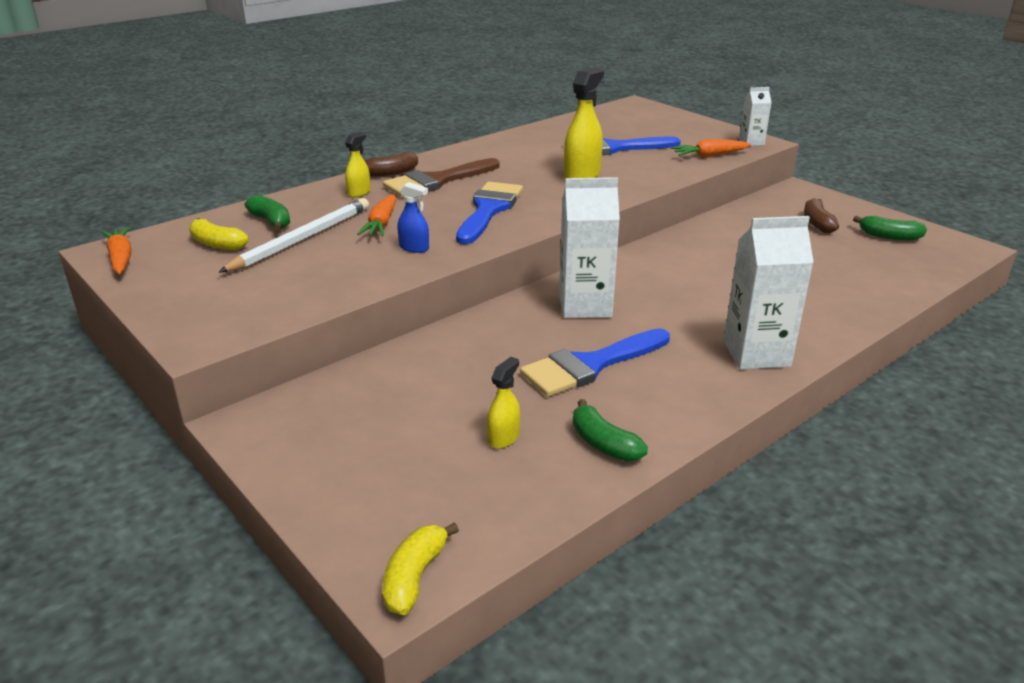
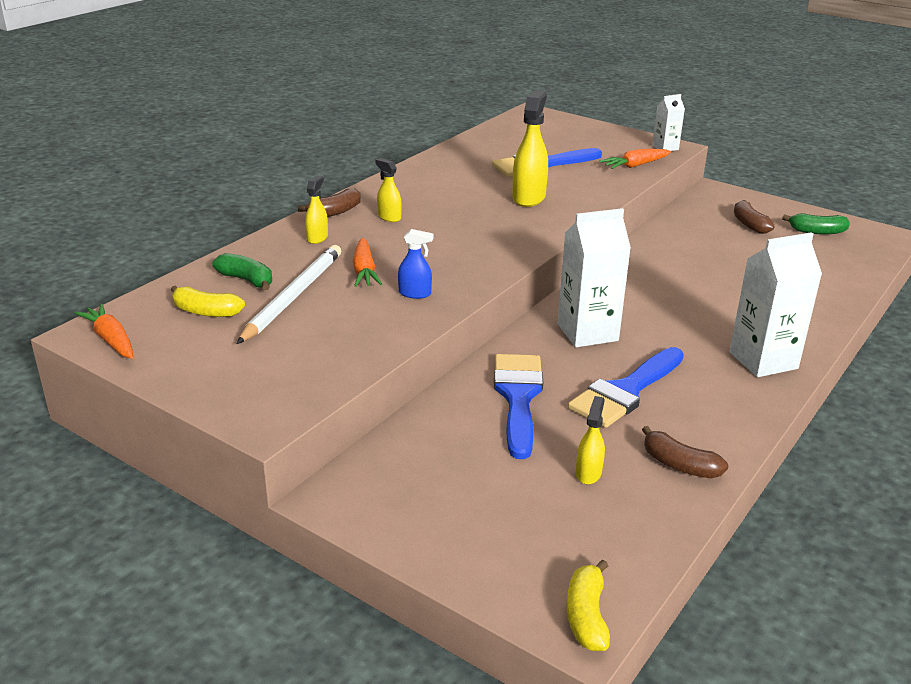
camera: 15 degrees left, 0 degrees up
(437, 181) = (389, 217): brown brush -> yellow spray bottle
(488, 210) = (461, 244): blue brush -> blue brush (518, 397)
(603, 444) = (679, 465): green banana -> brown banana

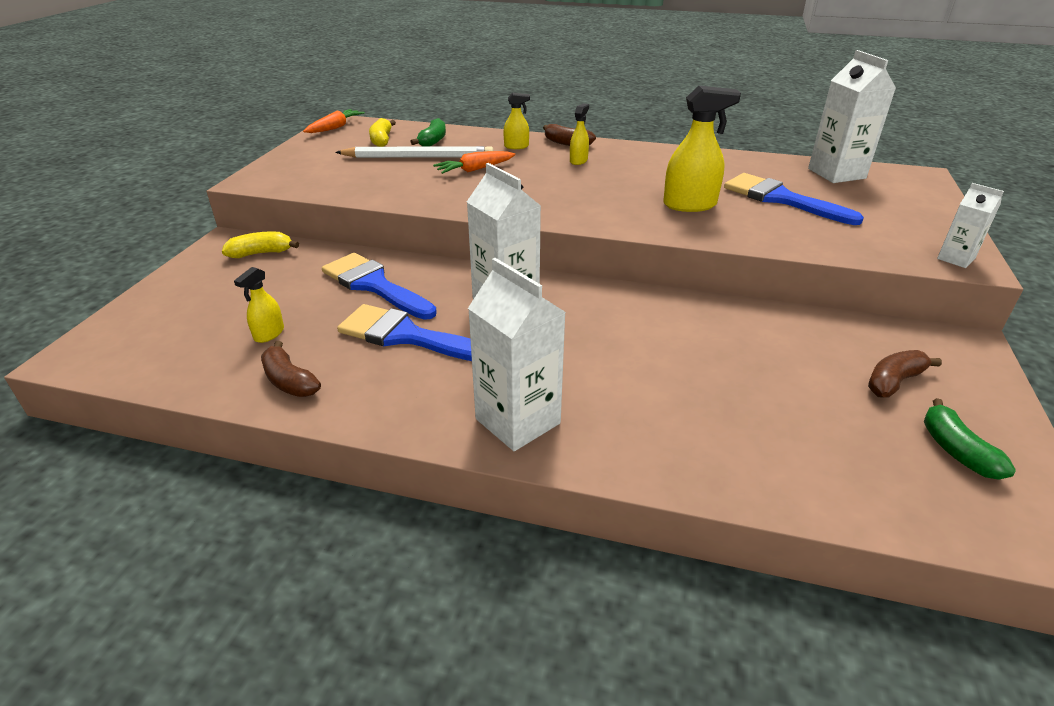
camera: 70 degrees right, 5 degrees up
(415, 293) = (450, 191): blue spray bottle -> none
(508, 134) = (836, 173): none -> white carton
(518, 397) = (374, 285): blue brush -> blue brush turned 120 degrees counterclockwise
(586, 616) = (85, 358): yellow banana -> yellow banana (261, 253)
(588, 473) = (269, 334): yellow spray bottle -> yellow spray bottle turned 120 degrees clockwise
(635, 165) = (862, 246): orange carrot -> none
(679, 465) = (289, 381): brown banana -> brown banana turned 60 degrees counterclockwise

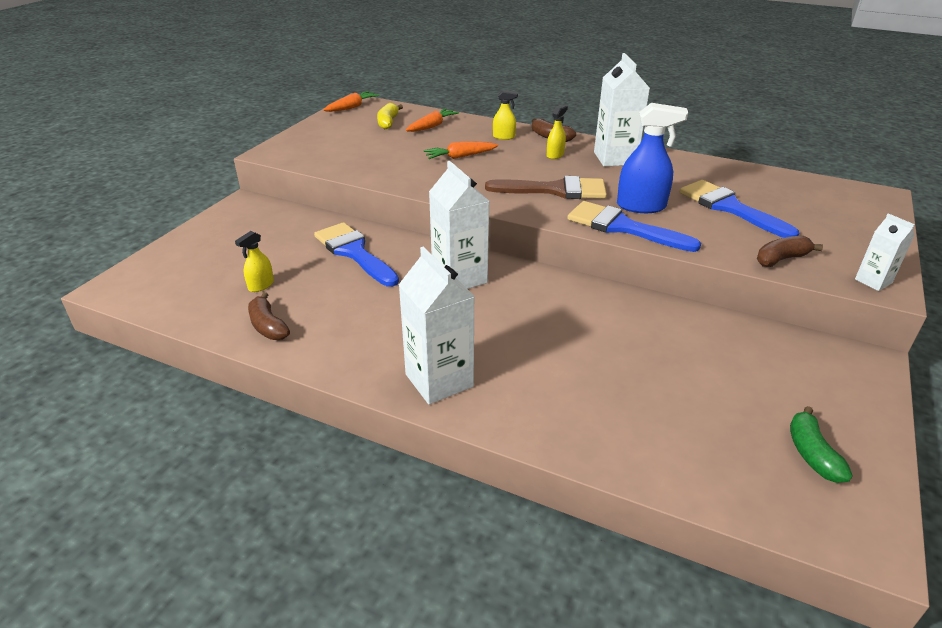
camera: 10 degrees right, 0 degrees up
(261, 253) = (269, 215): yellow banana -> none
(407, 336) = (369, 299): blue brush -> blue brush (622, 227)
(419, 157) = (415, 141): white pencil -> none
(433, 141) = (432, 126): green banana -> orange carrot
(592, 196) = (555, 190): none -> brown brush
(690, 205) = (641, 206): yellow spray bottle -> blue spray bottle
(836, 173) = (795, 187): white carton -> white carton (615, 158)
(893, 382) = (780, 387): brown banana -> brown banana (781, 259)

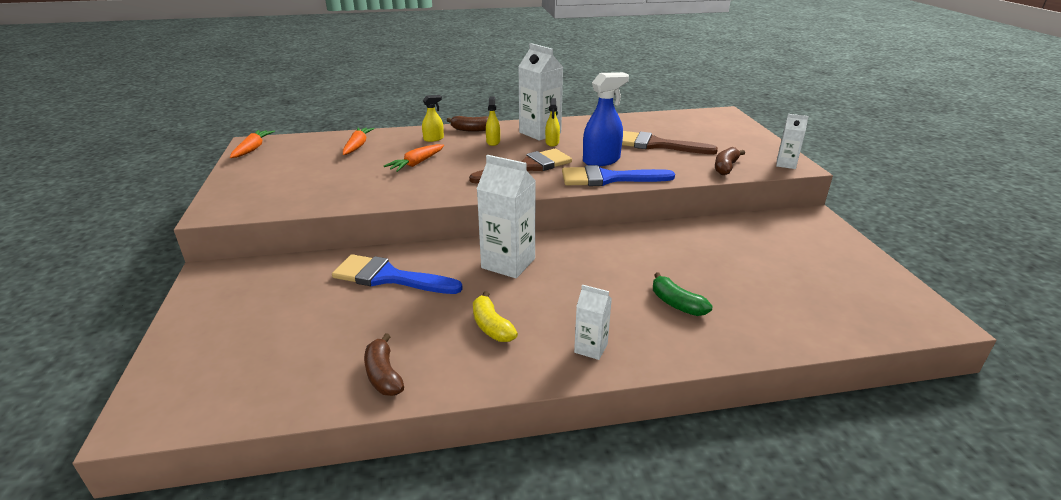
camera: 35 degrees left, 5 degrees down
(261, 285) = (329, 342): yellow spray bottle -> yellow spray bottle (552, 143)
(268, 326) = (383, 375): brown banana -> brown banana turned 45 degrees clockwise
(388, 122) = (309, 153): yellow banana -> yellow banana (491, 326)
(439, 380) = (591, 348): white carton -> white carton, size x0.54
(729, 208) = (656, 145): blue brush -> brown brush
(812, 454) = (855, 284): green banana -> green banana (676, 304)

